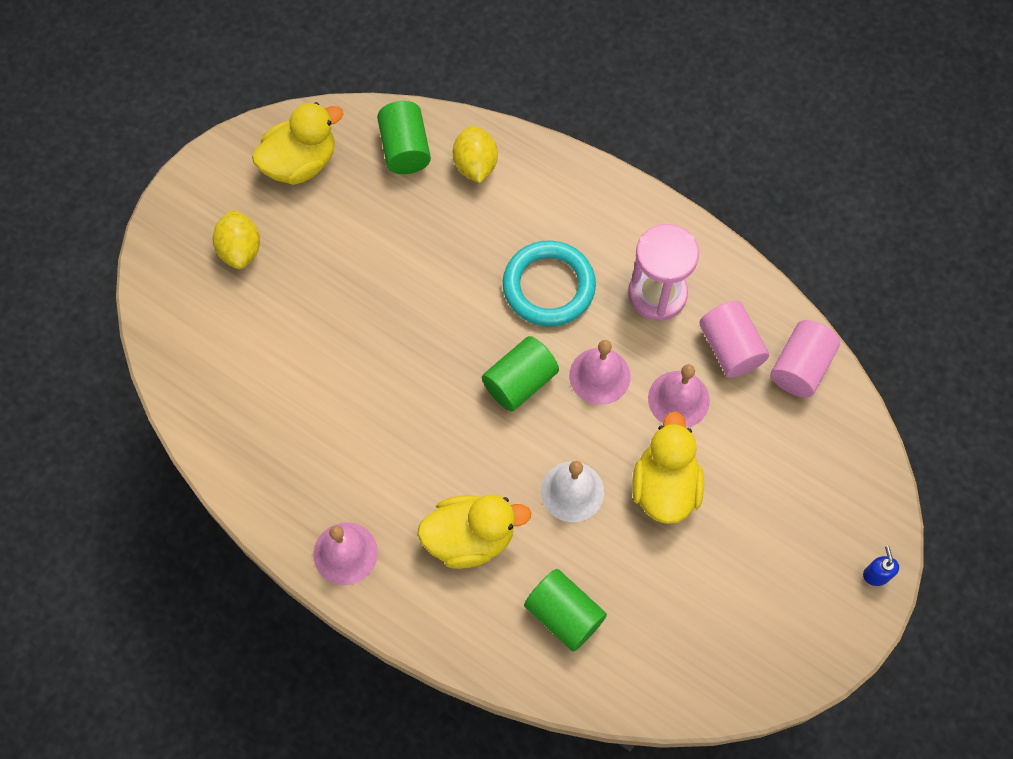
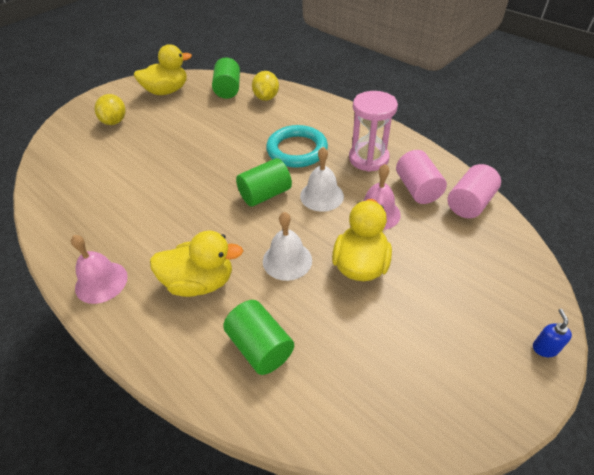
camera: 10 degrees right, 20 degrees down
(599, 376) = (322, 196): pink bell -> white bell

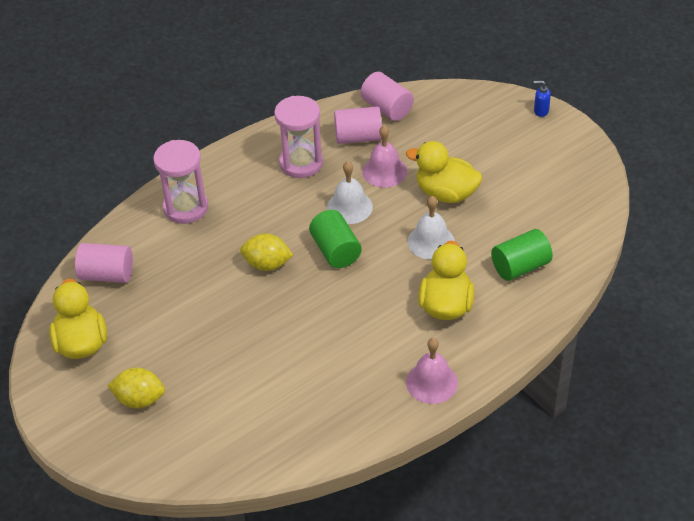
camera: 80 degrees left, 0 degrees up
(228, 89) = (107, 274): green cylinder -> pink cylinder
(266, 98) = (145, 236): yellow lemon -> yellow lemon (267, 264)
(297, 150) = (267, 218): turquoise ring -> none
(299, 109) = (186, 208): none -> pink hourglass

